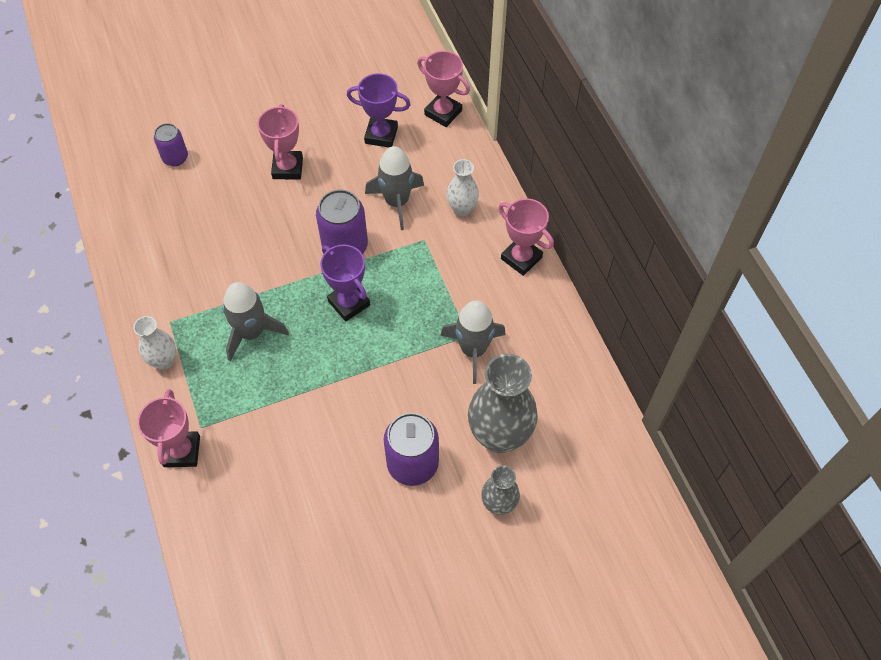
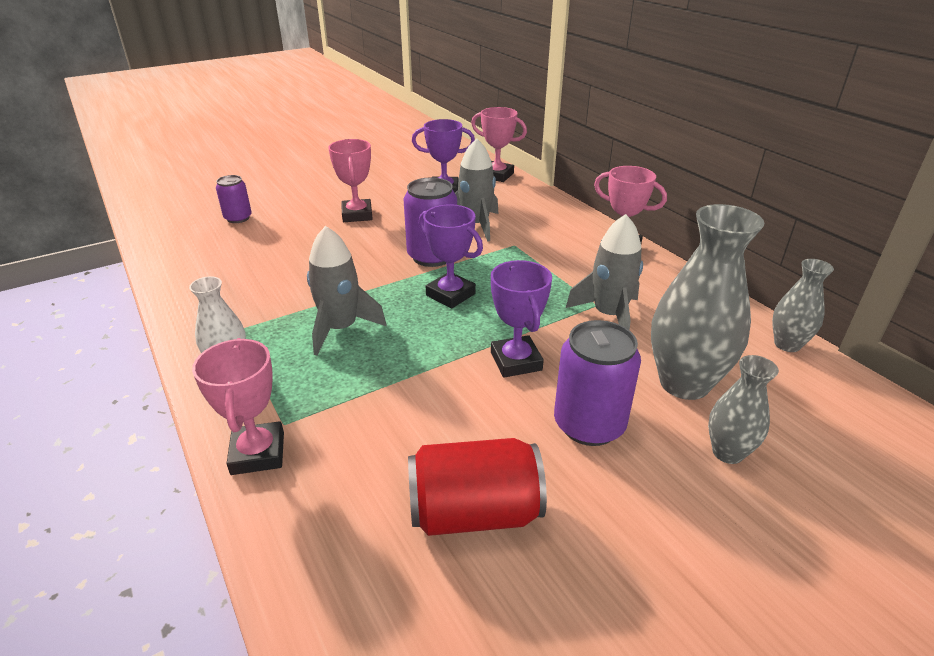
camera: 10 degrees left, 25 degrees down
(313, 522) = (474, 512): none -> red can
(380, 392) = (516, 361): none -> purple trophy
(462, 209) = (543, 224): white vase -> none
(603, 408) = (787, 344): none -> grey vase

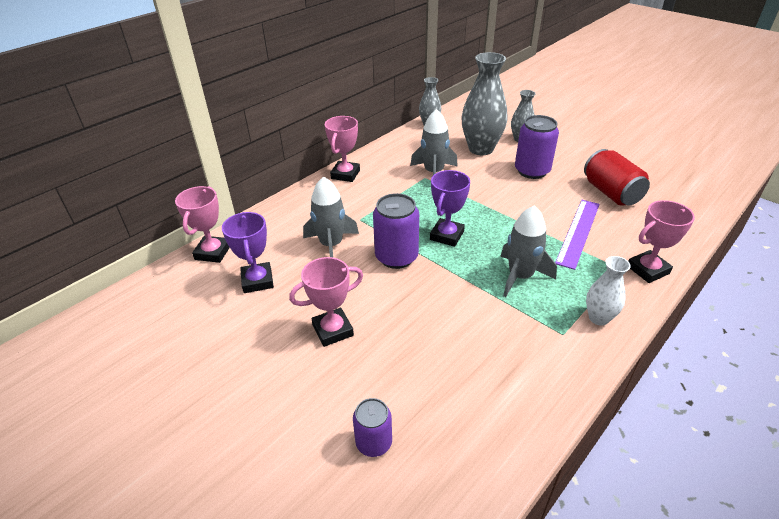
camera: 105 degrees left, 5 degrees up
(387, 413) = (578, 232): none -> purple ruler
(516, 361) = (500, 198): purple trophy -> none

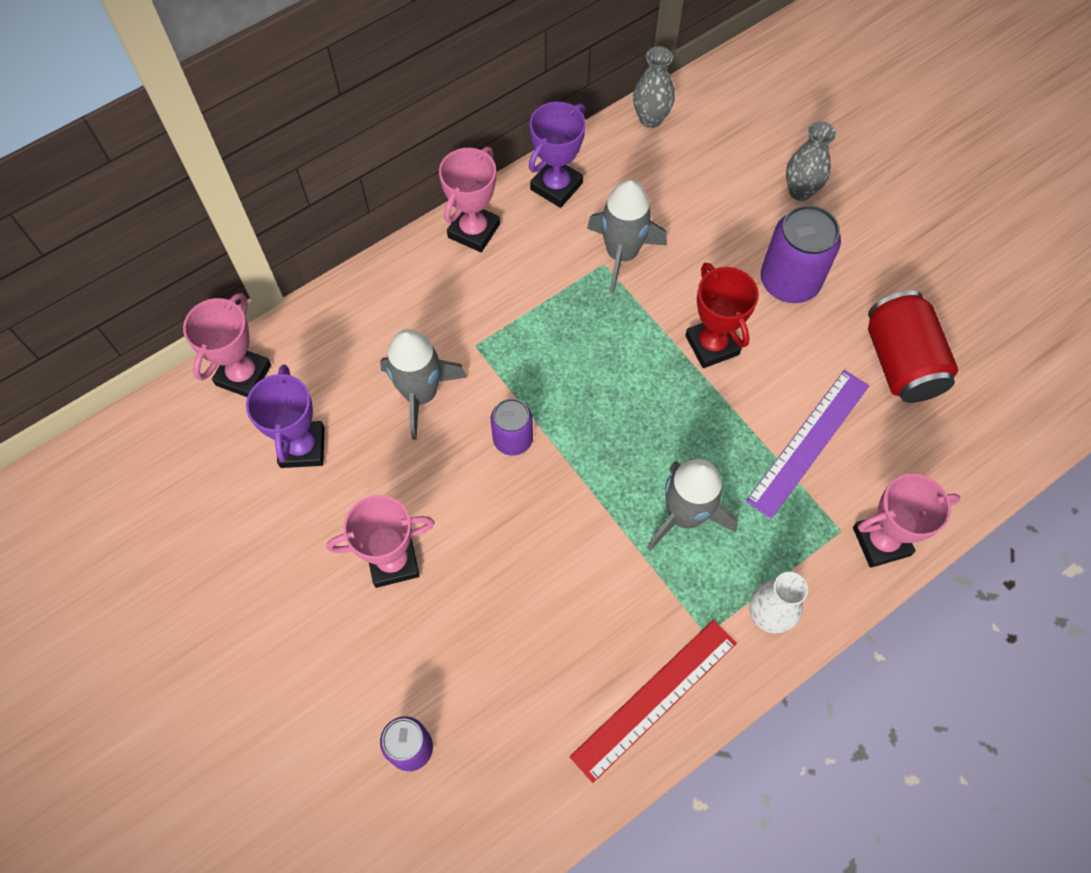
camera: 10 degrees right, 25 degrees up
(396, 257) = (513, 439): purple can -> purple can, size x0.61
(447, 235) = (601, 408): purple trophy -> purple trophy (556, 186)
(481, 149) = (721, 206): grey vase -> none
(501, 200) = (712, 345): none -> red trophy
(545, 377) = (655, 699): none -> red ruler

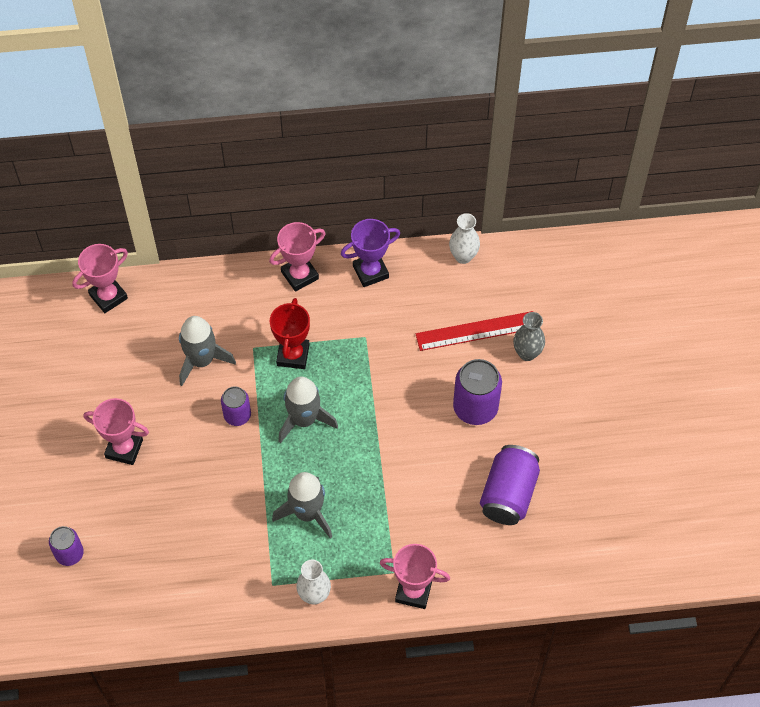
camera: 30 degrees right, 5 degrees down
(302, 447) = (115, 356): purple trophy -> none
(622, 254) = (381, 336): grey rocket -> grey rocket (304, 420)
(650, 119) = (463, 256): grey vase -> white vase
(655, 699) = (218, 603): red ruler -> red ruler (476, 331)
(712, 345) = (396, 422): red trophy -> red trophy (293, 355)
(808, 442) = (413, 511): purple ruler -> none
(900, 362) = (508, 494): red can -> purple can

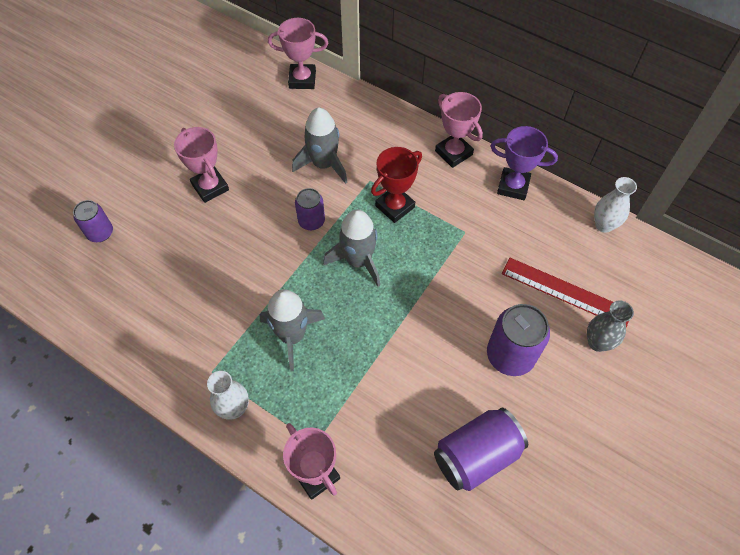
camera: 40 degrees right, 0 degrees up
(299, 275) = (453, 153): pink trophy -> pink trophy turned 45 degrees clockwise

